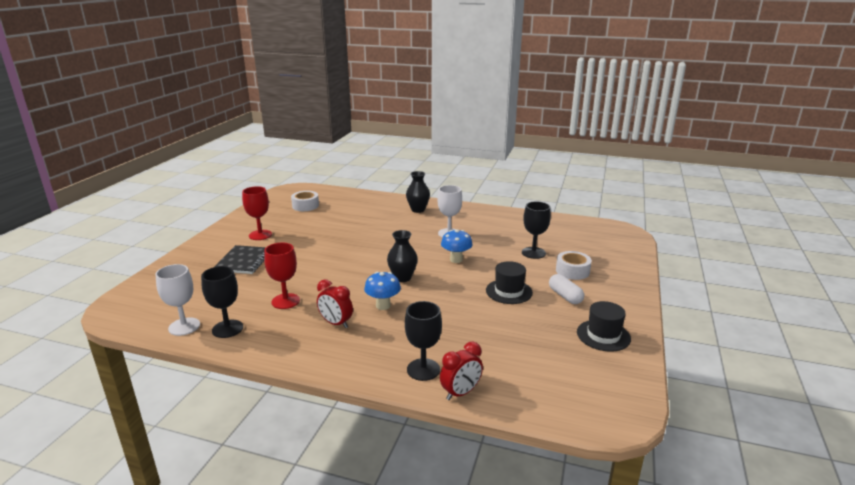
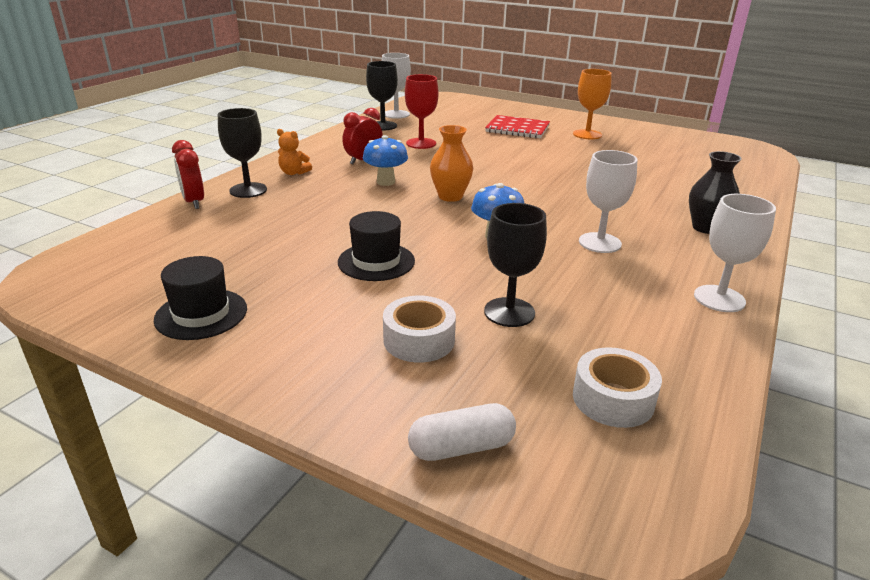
camera: 100 degrees right, 5 degrees up
(244, 261) = (517, 129): black notebook -> red notebook
(260, 235) = (587, 134): red goblet -> orange goblet
(305, 206) = (692, 155): white tape -> white tape (613, 399)
(374, 354) = (294, 173): none -> orange teddy bear
(402, 278) = (450, 196): black vase -> orange vase
(489, 212) = (719, 299): none -> white goblet
(565, 296) = (333, 308): white capsule -> white capsule (461, 447)

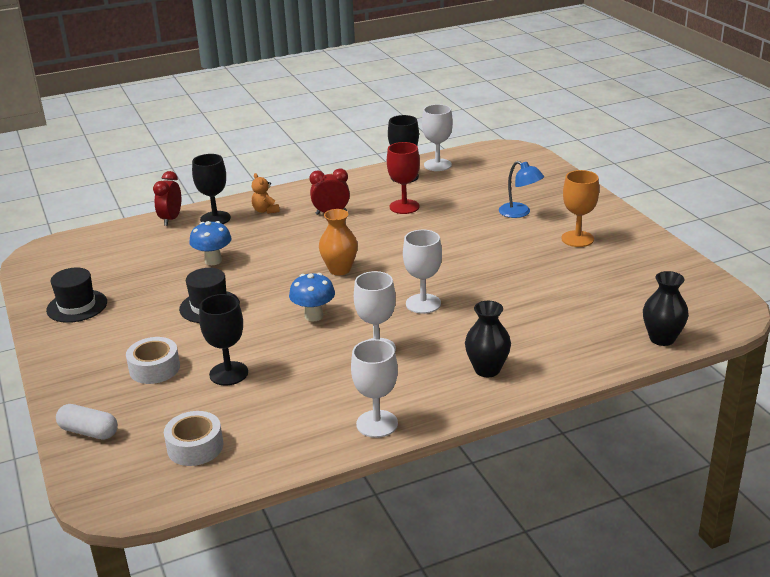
camera: 40 degrees right, 0 degrees up
(386, 182) = (315, 240): blue mushroom -> blue mushroom (213, 261)
(517, 129) = (520, 213): red notebook -> blue lamp
(567, 200) = (423, 304): none -> white goblet
(759, 174) = (662, 339): none -> black vase

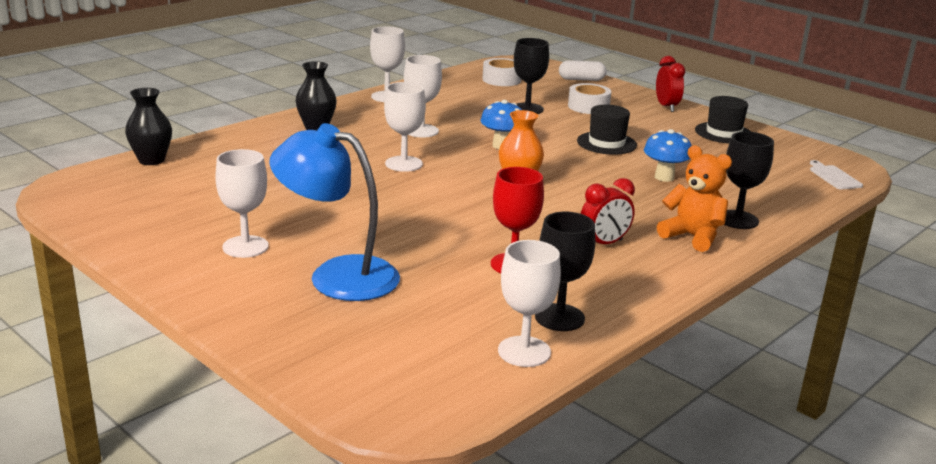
camera: 155 degrees right, 5 degrees down
(76, 245) = (834, 176): none -> white cutting board
(171, 219) = (788, 213): red clock -> red clock (666, 107)
(265, 211) = (692, 237): orange teddy bear -> orange teddy bear, size x1.62
(520, 213) = (337, 275): blue lamp -> blue lamp, size x1.79
(577, 239) = (245, 247): orange goblet -> white goblet

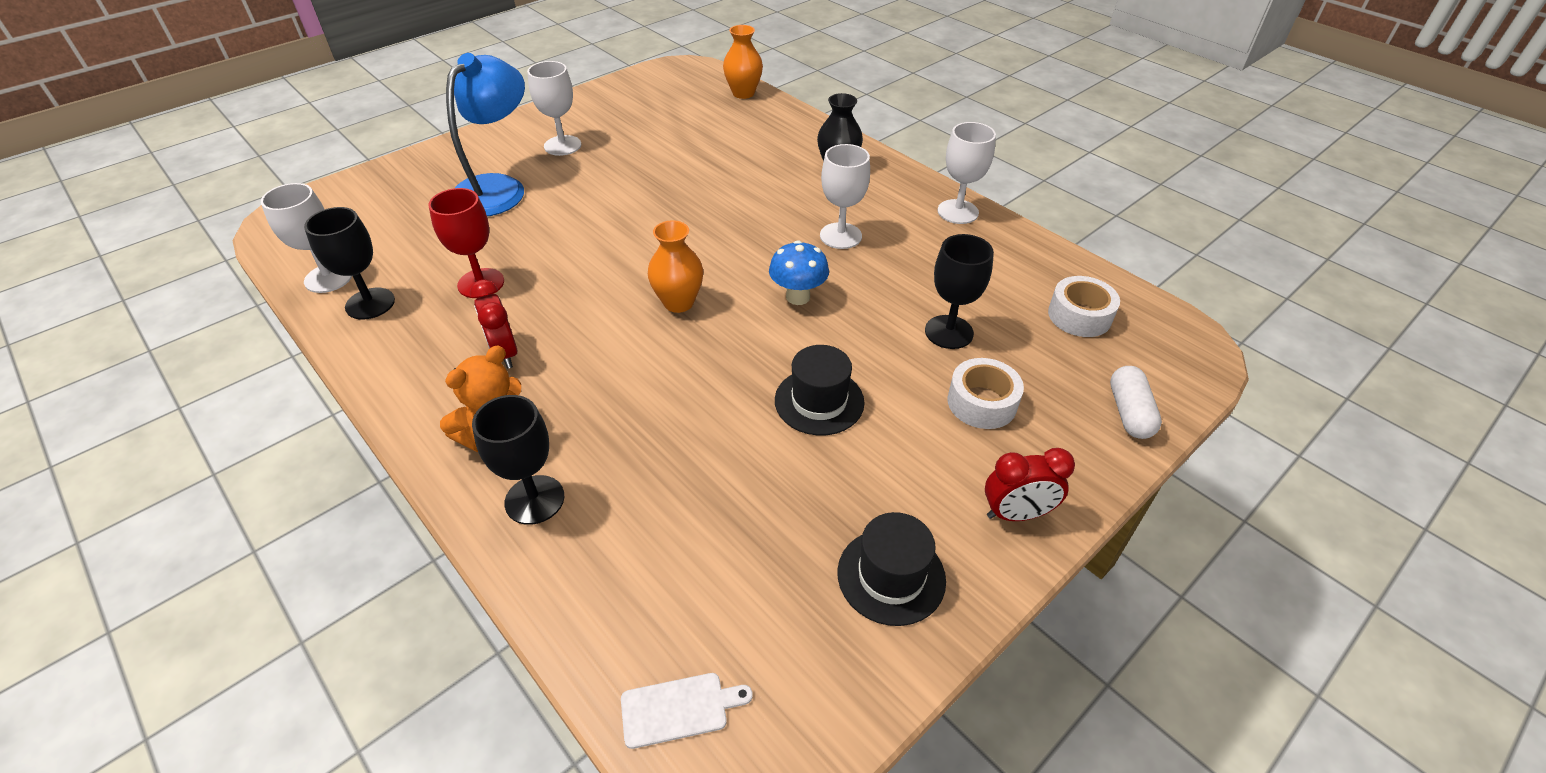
camera: 95 degrees right, 20 degrees up
(151, 160) = (743, 93): black vase -> orange vase
(403, 164) = (737, 222): white goblet -> none
(664, 177) = (688, 445): blue mushroom -> none

